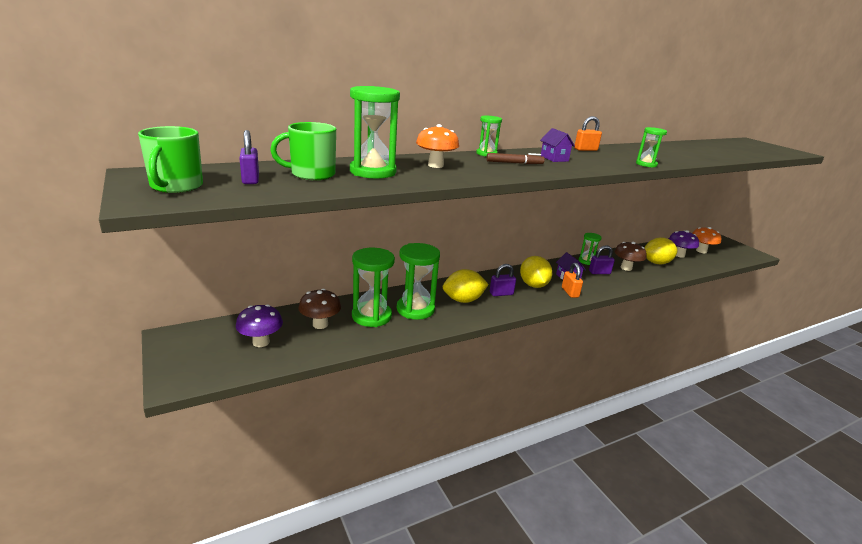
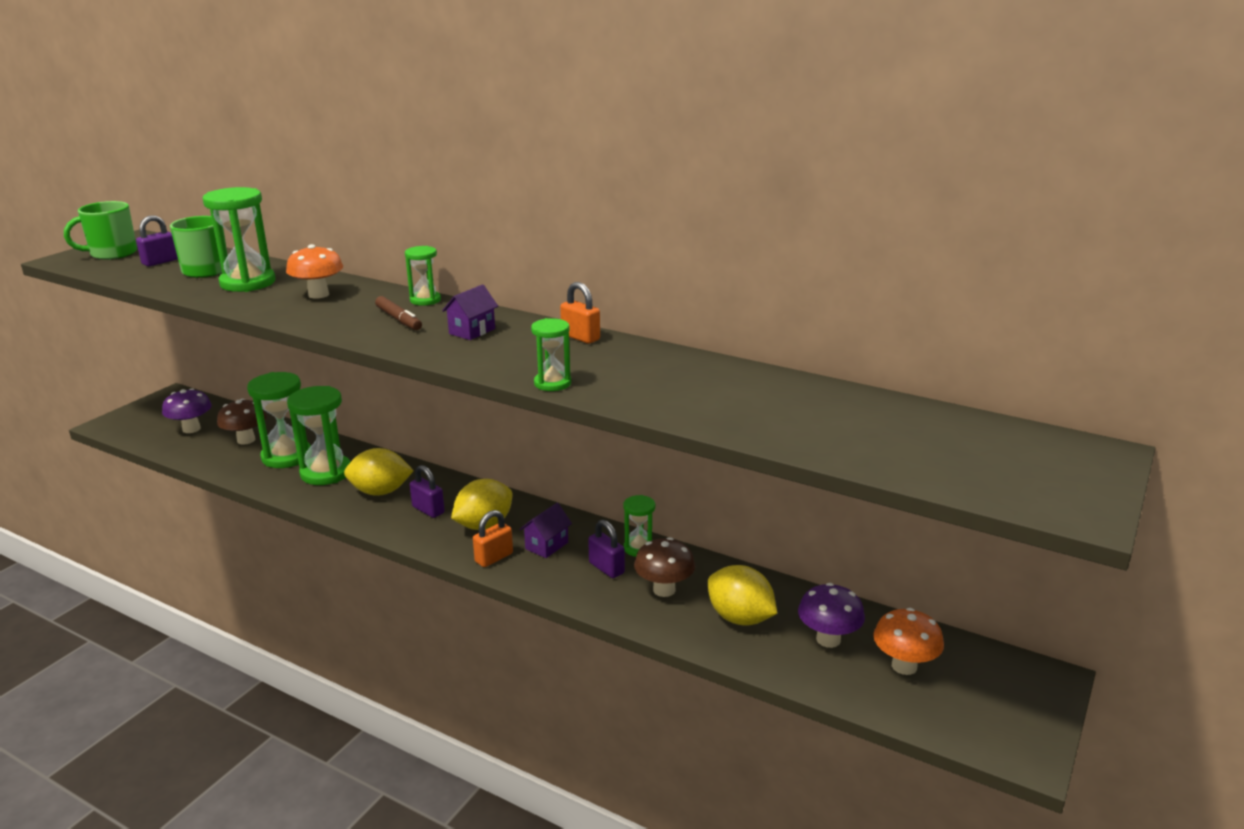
camera: 60 degrees right, 0 degrees up
(463, 300) = (380, 492): yellow lemon -> yellow lemon turned 45 degrees counterclockwise

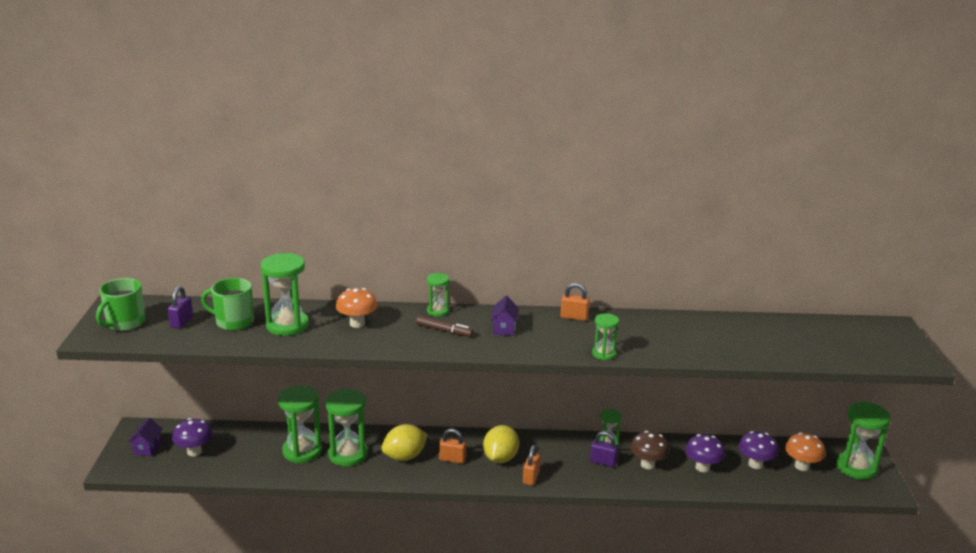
camera: 30 degrees left, 0 degrees up
(246, 440) = (252, 448): brown mushroom -> none
(428, 510) = (452, 459): purple padlock -> orange padlock
(546, 545) = (553, 459): purple house -> purple house (147, 448)
(740, 618) = (702, 467): yellow lemon -> purple mushroom
(1002, 699) = (856, 467): none -> green hourglass

